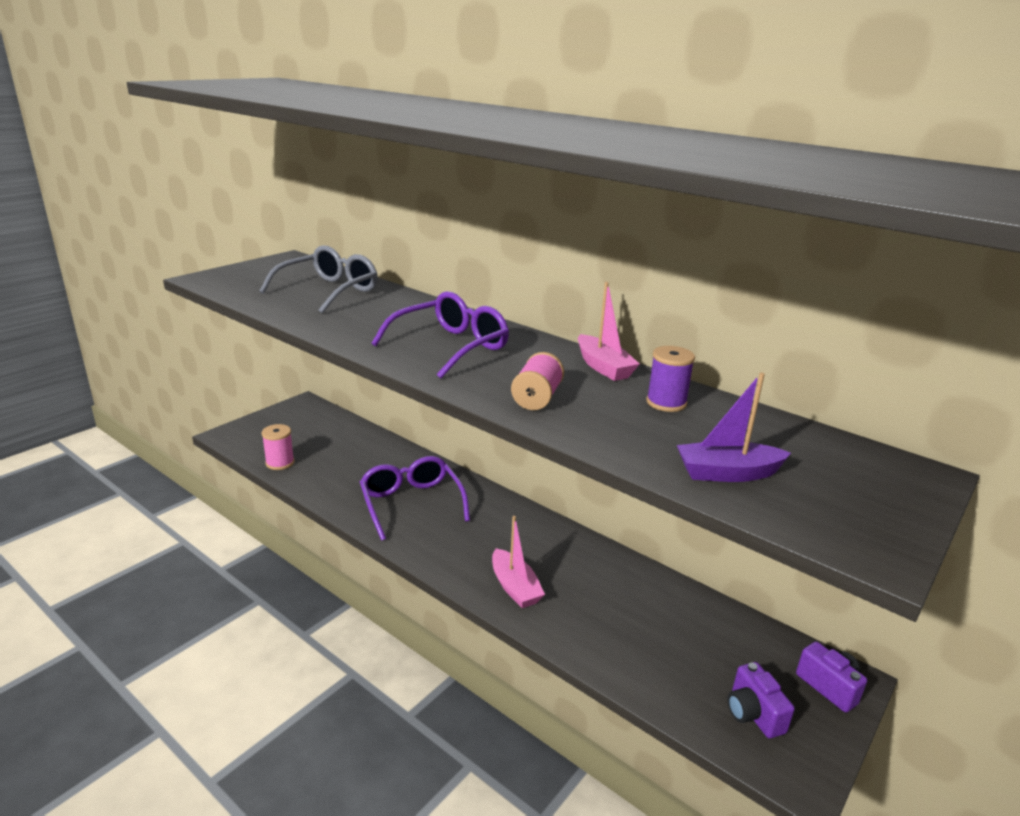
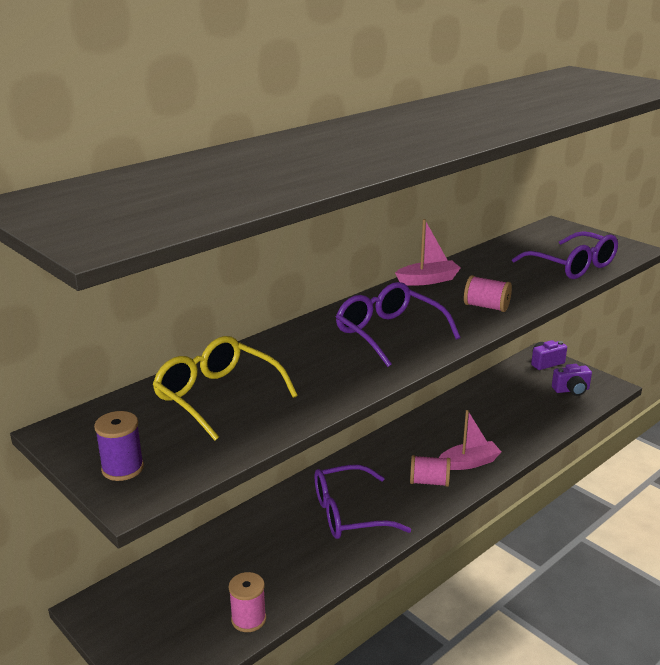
camera: 80 degrees left, 0 degrees up
(328, 291) = (218, 396): grey glasses -> yellow glasses
(470, 555) = (429, 482): none -> pink spool
(666, 403) = (485, 268): purple spool -> purple spool (122, 468)
(727, 473) = (572, 266): purple boat -> purple glasses

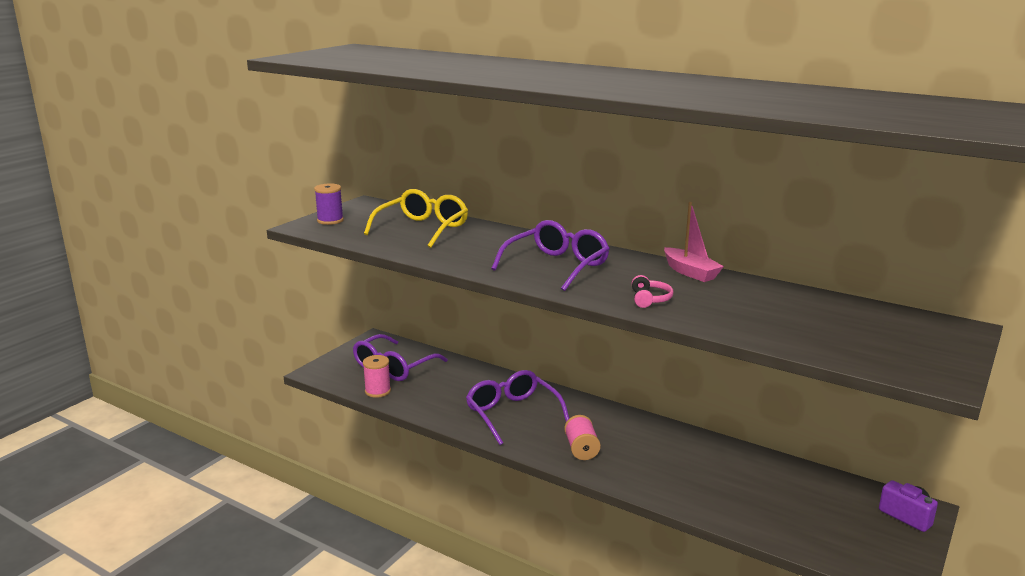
camera: 75 degrees right, 5 degrees down
(469, 463) = (629, 470): pink boat -> none
(486, 307) = (649, 299): pink spool -> pink headphones
(571, 390) = (852, 540): purple camera -> none
(572, 266) = (819, 339): purple glasses -> purple glasses (394, 367)

